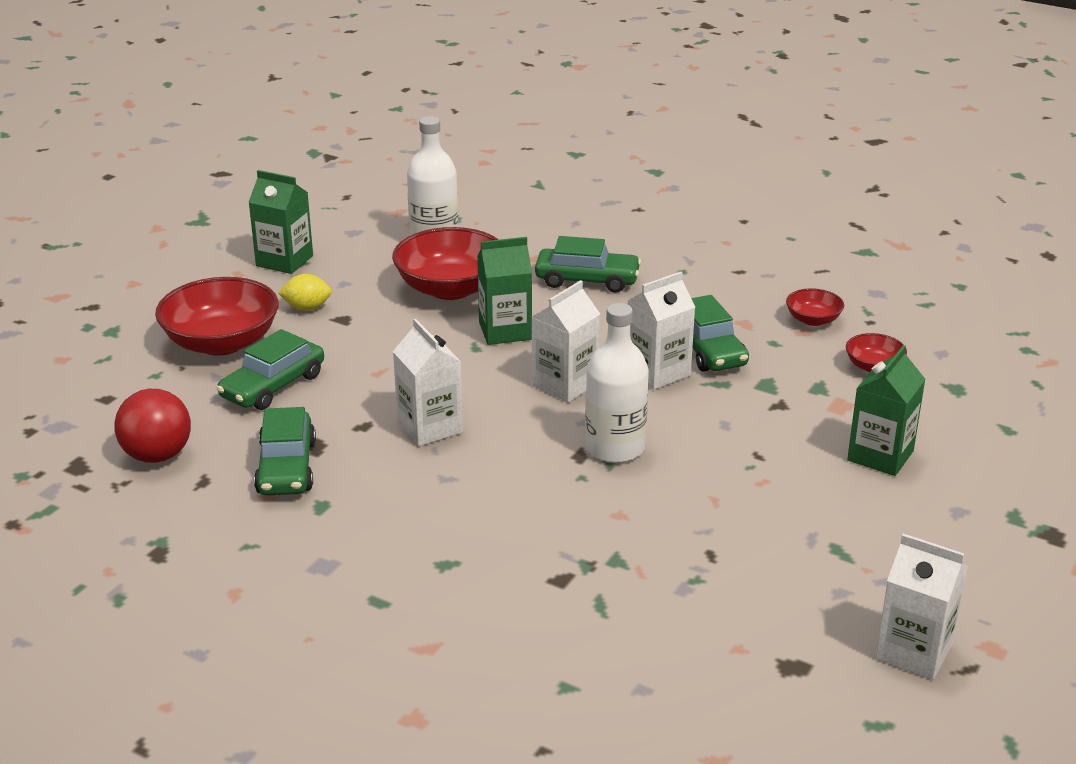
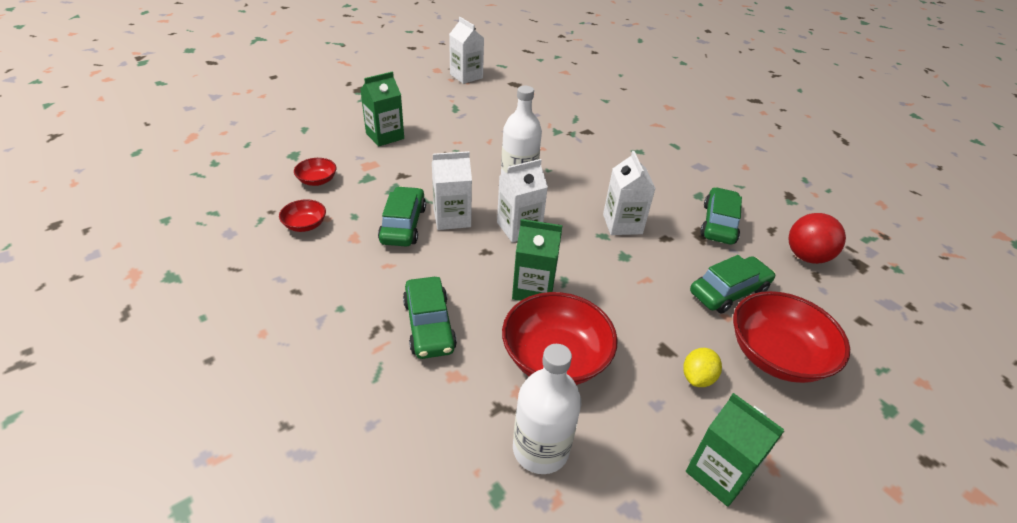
camera: 160 degrees left, 10 degrees up
(307, 308) = (697, 377): yellow lemon -> yellow lemon turned 75 degrees counterclockwise
(587, 280) = (429, 325): green car -> green car turned 135 degrees counterclockwise

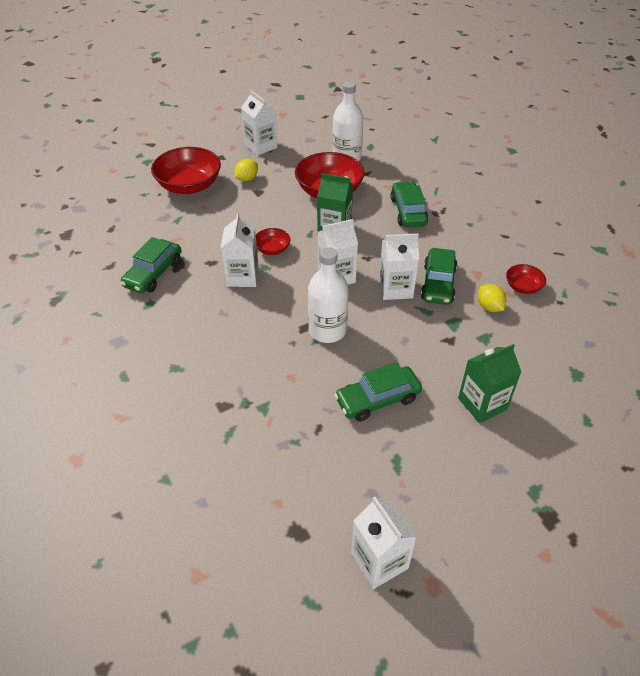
camera: 170 degrees left, 5 degrees up
(317, 181) = (534, 336): red bowl -> red bowl (272, 249)
(352, 204) = (489, 307): none -> yellow lemon
(719, 473) = (261, 146): green carton -> white carton
(729, 292) = (190, 221): green car -> green car (377, 399)
(806, 256) = (104, 242): red ball -> none

